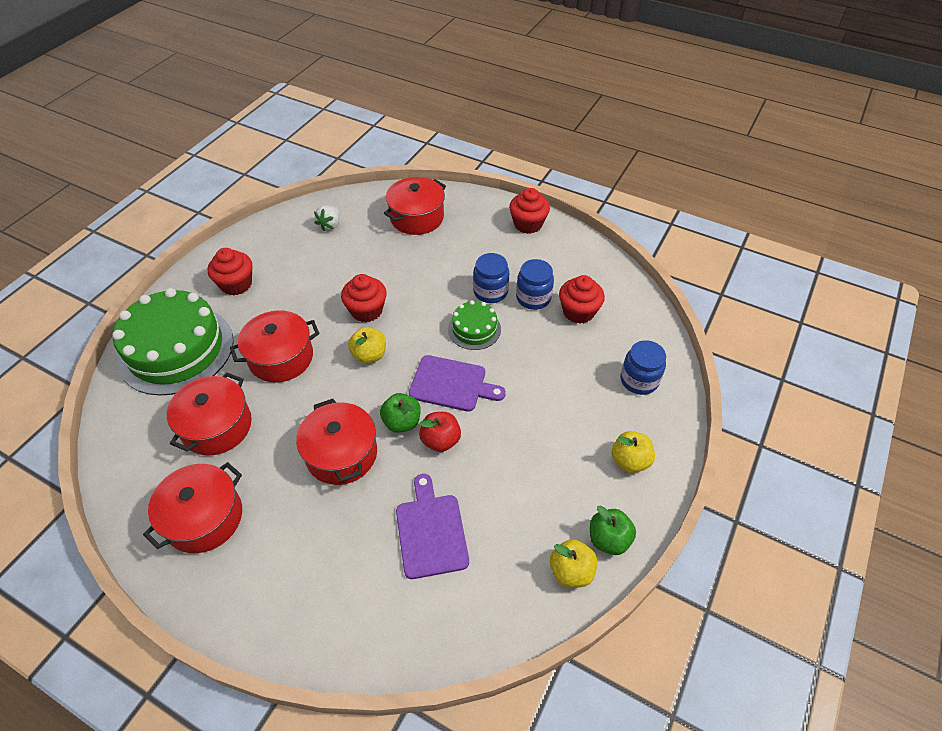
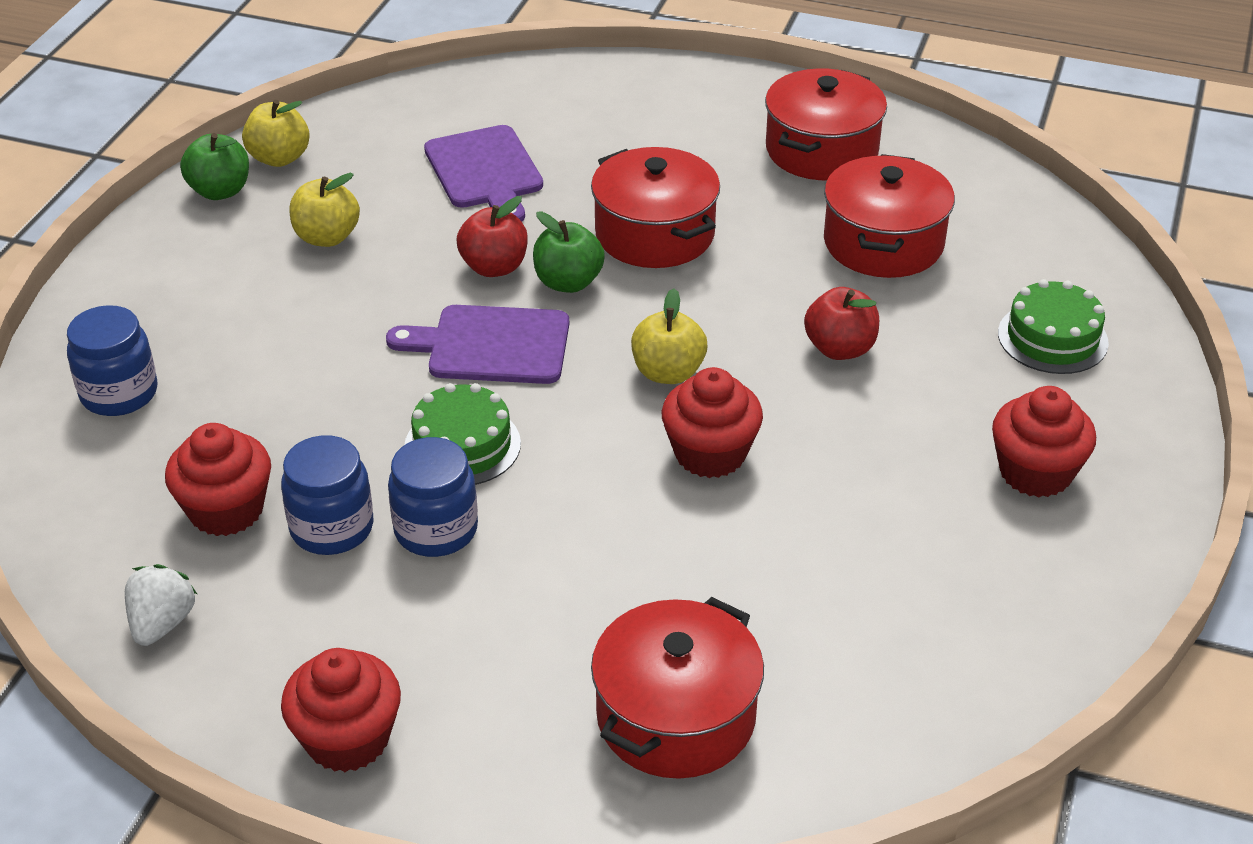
camera: 170 degrees right, 10 degrees down
(176, 349) = (1052, 338): green cake -> green cake, size x0.49
(281, 357) = (840, 348): red pot -> red apple
(330, 225) = (907, 656): white strawberry -> white strawberry (162, 623)
(629, 461) = (167, 277): yellow apple -> yellow apple (327, 237)

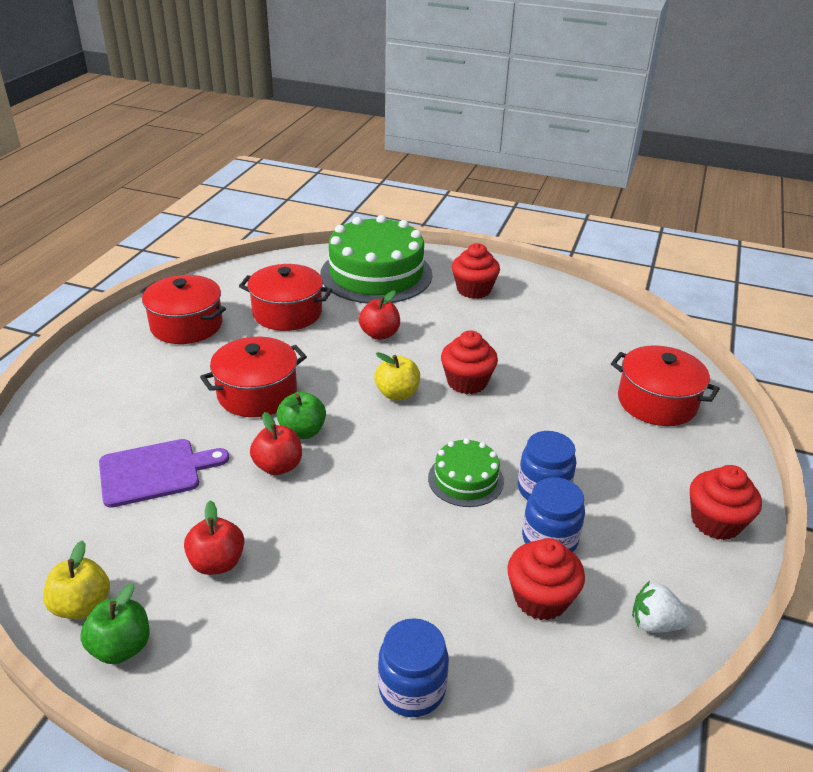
camera: 90 degrees left, 5 degrees down
(327, 237) = (217, 563): yellow apple -> red apple
(491, 345) = (366, 467): purple cutting board -> none
(1052, 338) = (376, 274): green cake -> green cake, size x2.05

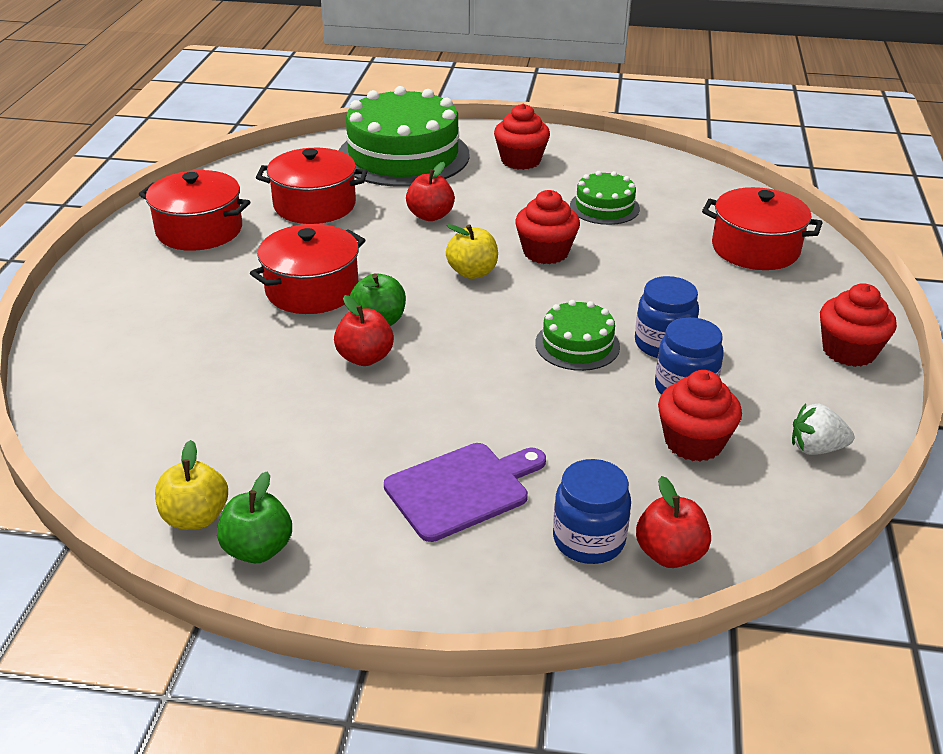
camera: 10 degrees left, 0 degrees up
(155, 472) = (225, 380): purple cutting board -> purple cutting board (462, 489)
(217, 563) = (333, 457): red apple -> red apple (669, 554)
(532, 343) = (604, 207): none -> green cake

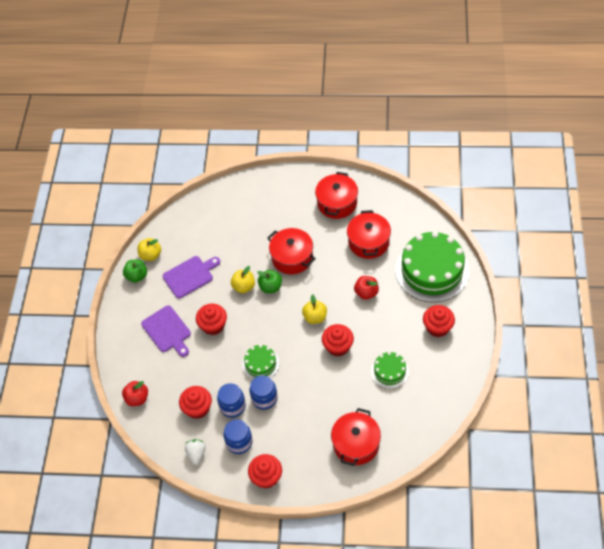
camera: 90 degrees right, 20 degrees up
(300, 442) = (190, 276): none -> purple cutting board
(365, 358) = (244, 286): red apple -> yellow apple
(463, 409) = (213, 325): none -> red cupcake
(588, 540) = (143, 372): blue jar -> blue jar (239, 442)

